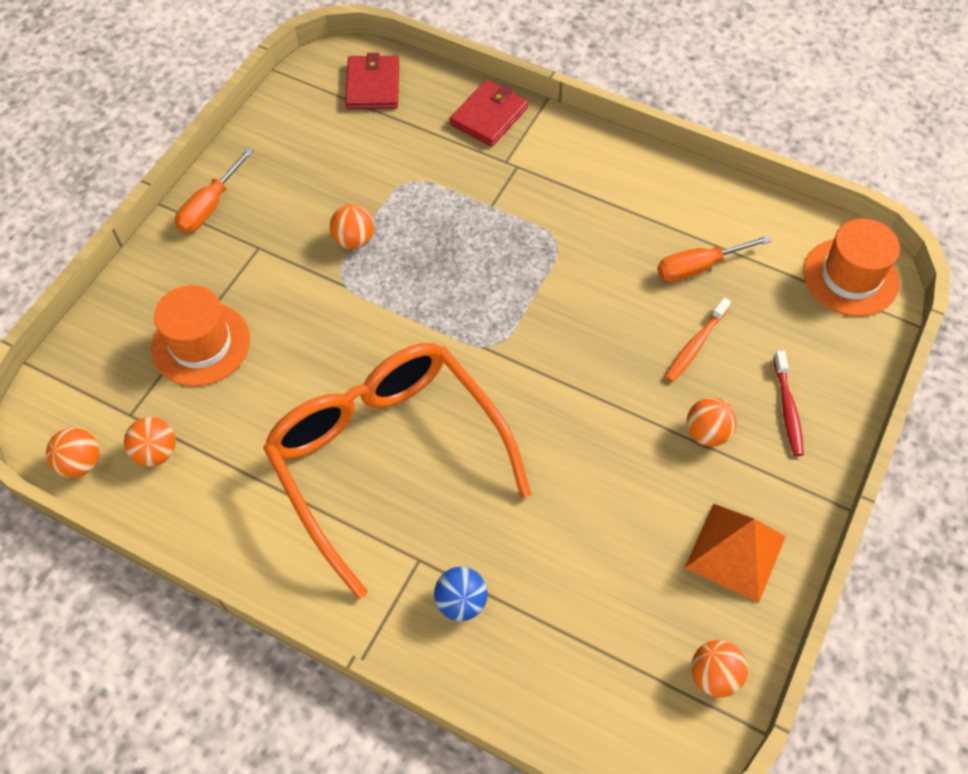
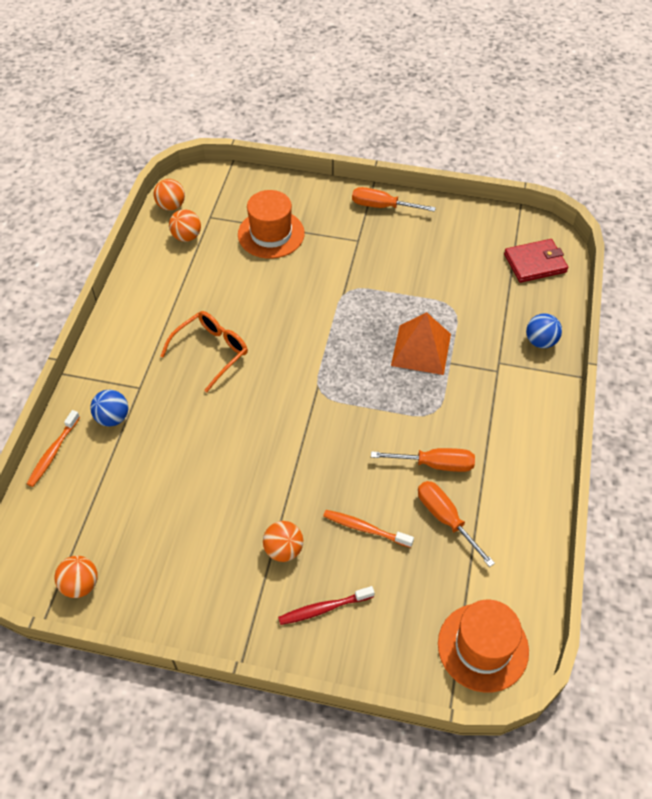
camera: 75 degrees right, 5 degrees down
(354, 240) = (384, 289): orange ball -> none
(386, 457) = (211, 351): orange glasses -> orange glasses, size x0.48
(489, 116) = (540, 341): red wallet -> blue ball
(498, 691) = (53, 452): none -> orange toothbrush
(627, 258) = (434, 464): none -> orange screwdriver
(735, 552) = (182, 586): orange pyramid -> orange pyramid (421, 349)

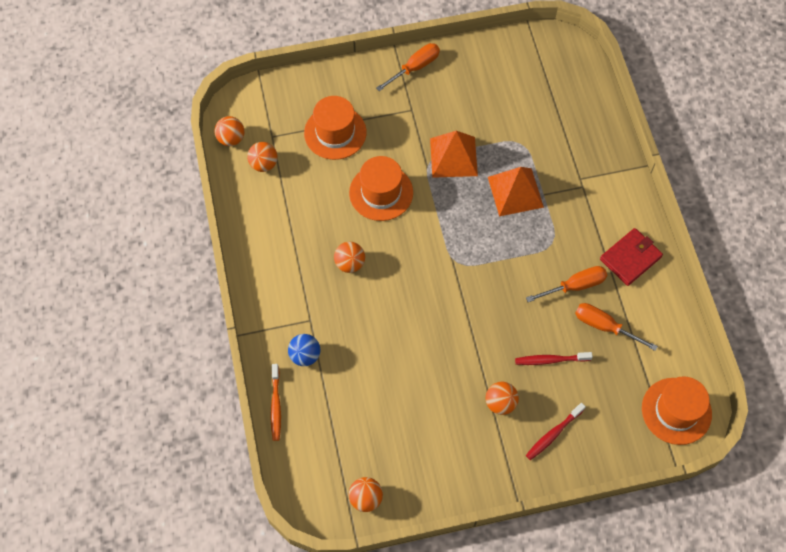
camera: 25 degrees left, 10 degrees up
(211, 351) = (350, 263): orange glasses -> orange ball
(282, 300) = (381, 192): none -> orange hat
(365, 529) = (551, 360): orange toothbrush -> red toothbrush
(375, 295) = (453, 157): none -> orange pyramid
(382, 206) = (414, 68): orange screwdriver -> orange screwdriver turned 150 degrees clockwise
(535, 263) = (565, 75): red wallet -> red wallet (630, 258)
(540, 341) = (603, 146): blue ball -> none

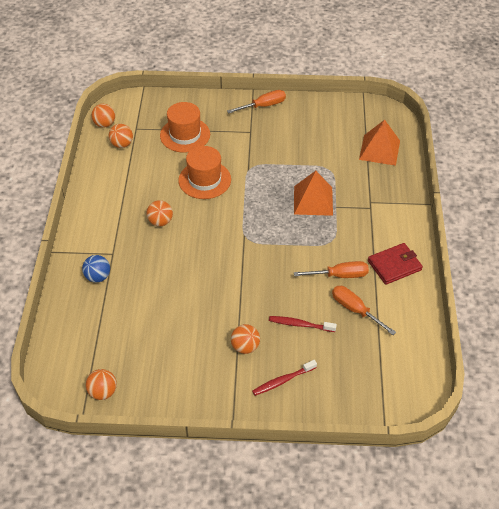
camera: 15 degrees right, 15 degrees down
(276, 405) = (59, 306): orange toothbrush -> none
(453, 157) = (271, 168): orange pyramid -> orange pyramid (379, 150)
(676, 411) = (399, 388): orange hat -> none

